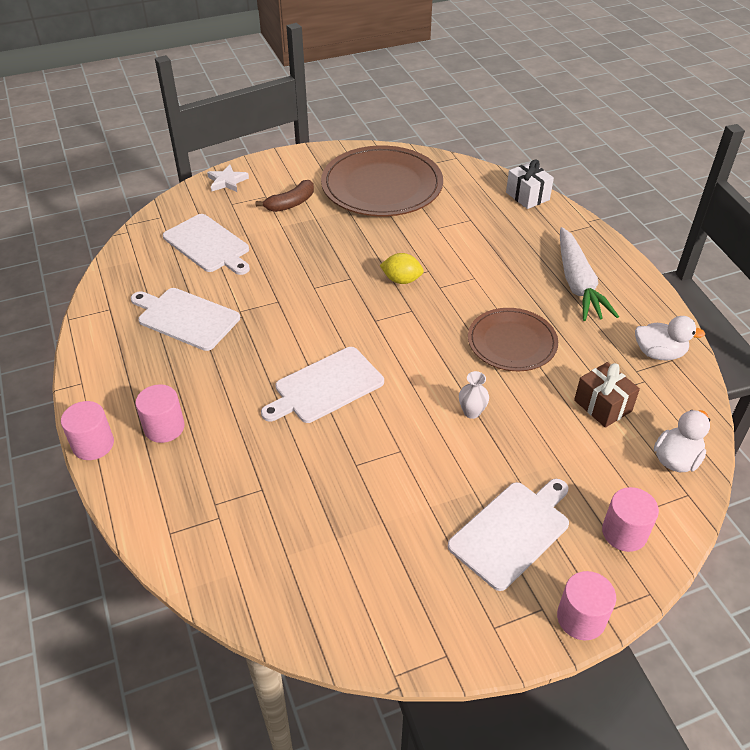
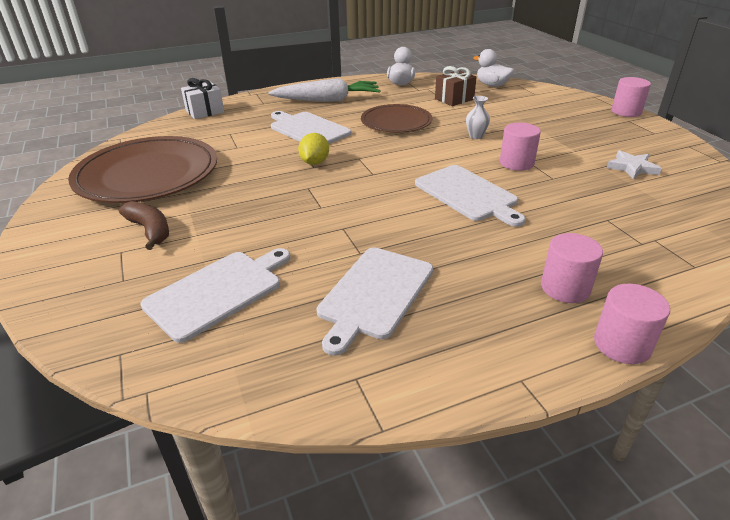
camera: 90 degrees left, 10 degrees down
(227, 181) = (58, 290): white star -> white star (632, 167)
(512, 531) = (578, 126): white cutting board -> white cutting board (308, 129)
(624, 532) = (556, 99): pink cylinder -> pink cylinder (516, 163)

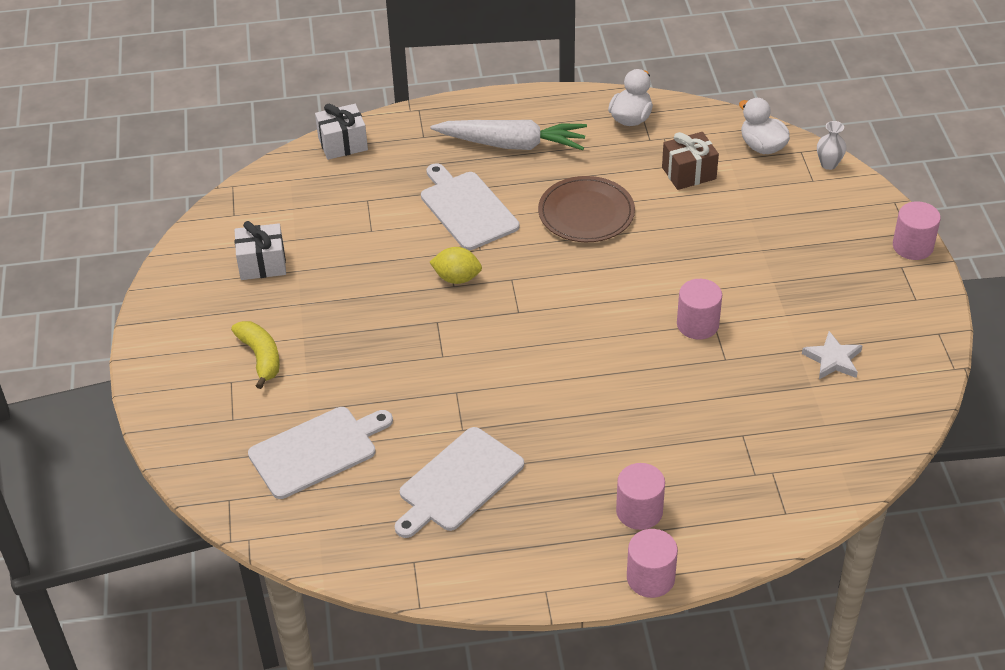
camera: 15 degrees right, 10 degrees up
(147, 174) = (262, 264): brown plate -> white gift
(150, 230) = (260, 357): brown banana -> yellow banana
(314, 162) = (457, 278): yellow lemon -> yellow lemon turned 75 degrees clockwise
(468, 194) = (611, 367): white cutting board -> none
(475, 136) = (675, 263): white vase -> white vase (828, 164)

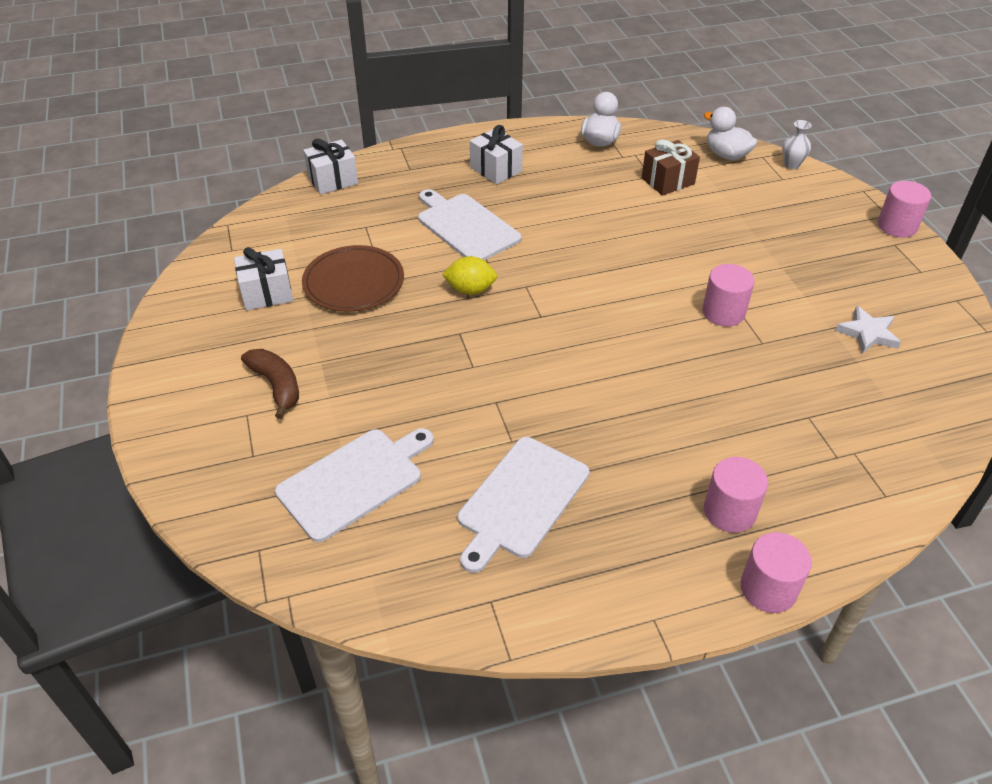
camera: 10 degrees left, 0 degrees up
(260, 357) = (276, 386): yellow banana -> brown banana
(512, 144) = (496, 169): white carrot -> white gift
(586, 213) = (582, 221): brown plate -> brown plate (353, 282)

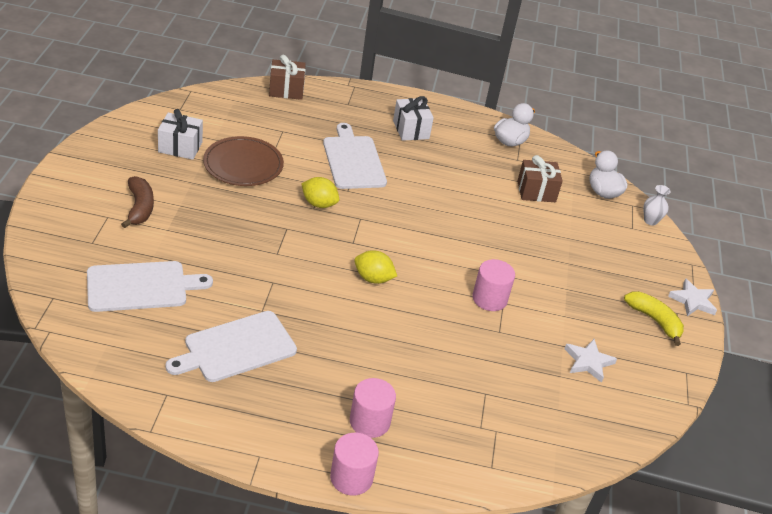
camera: 20 degrees right, 5 degrees down
(333, 180) = (286, 90): white gift -> brown gift
(595, 346) = (373, 278): none -> yellow lemon
(884, 261) = (654, 320): none -> yellow banana
(897, 226) = (693, 301): pink cylinder -> white star

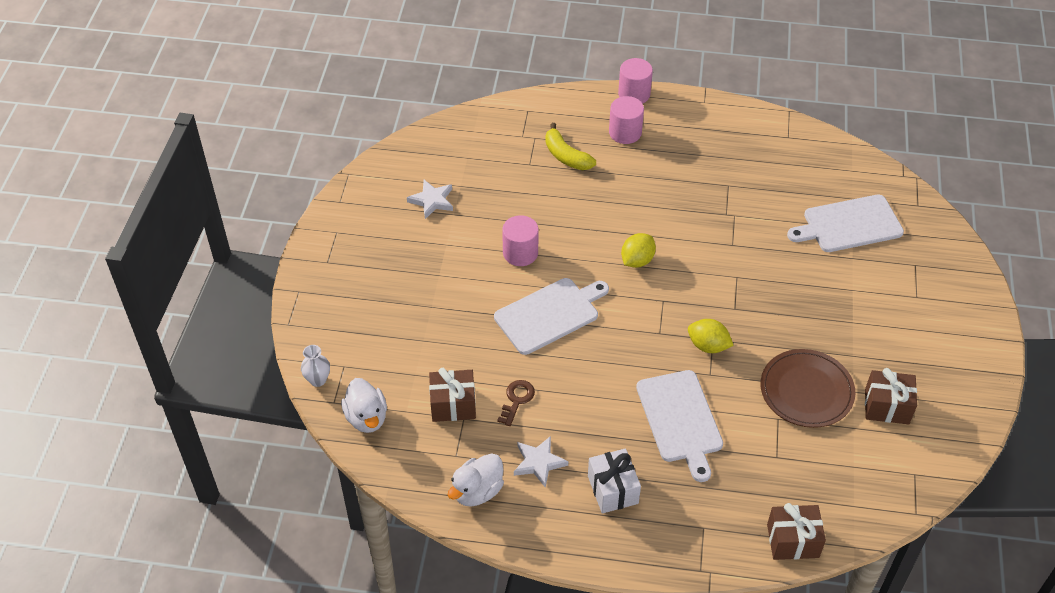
camera: 175 degrees left, 10 degrees up
(140, 208) = (891, 312): brown banana -> none
(180, 147) = (887, 406): white gift -> brown gift
(236, 348) = (746, 179): white cutting board -> white cutting board (550, 314)
(373, 278) = (637, 260): yellow lemon -> yellow lemon turned 75 degrees counterclockwise
(485, 188) = (516, 400): none -> brown key
(654, 320) = (354, 250): yellow banana -> yellow banana (566, 156)
(693, 301) = (305, 277): white star -> white star (539, 463)

